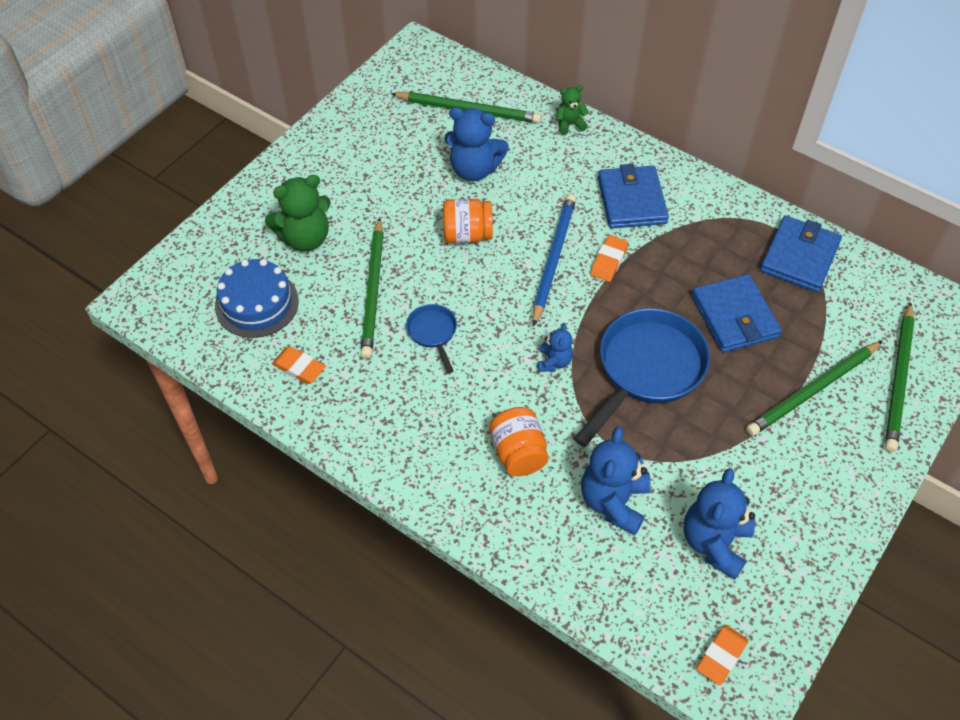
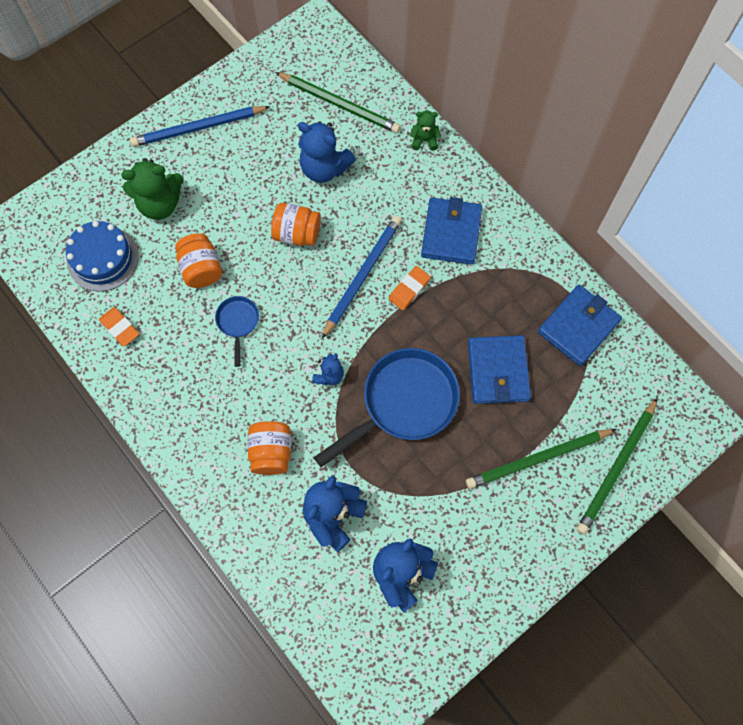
camera: 15 degrees right, 15 degrees up
(324, 160) = (199, 128): none -> blue pencil
(373, 290) = (201, 269): green pencil -> orange jar
(721, 656) = (370, 671): orange eraser -> none

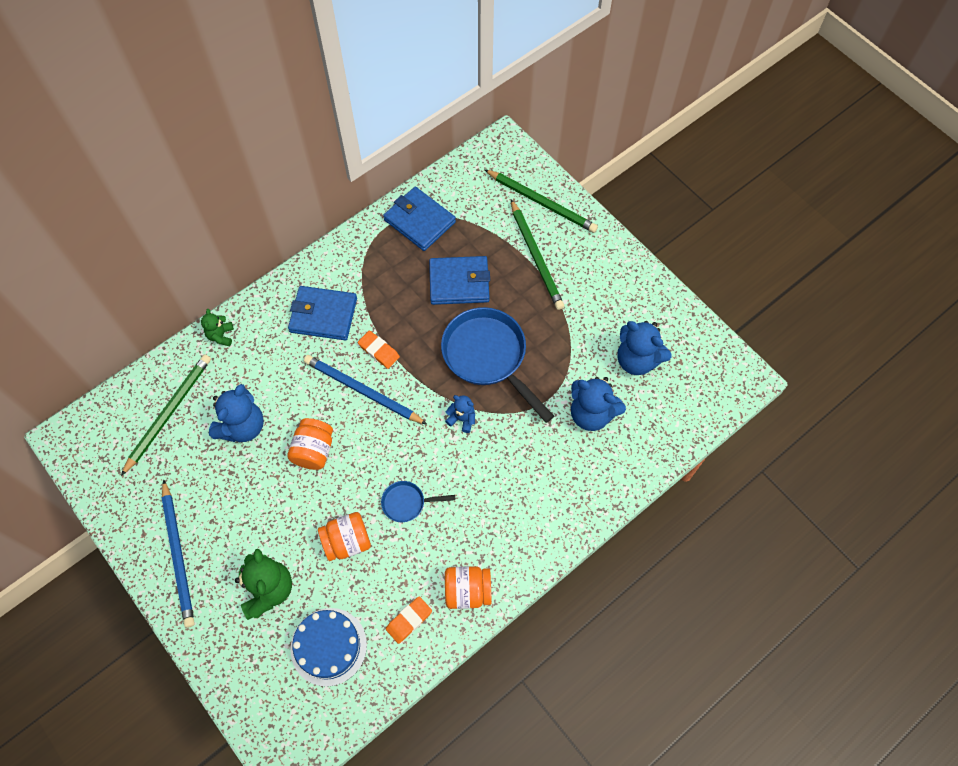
camera: 90 degrees left, 5 degrees down
(271, 452) = (536, 467): orange jar -> orange jar (467, 591)

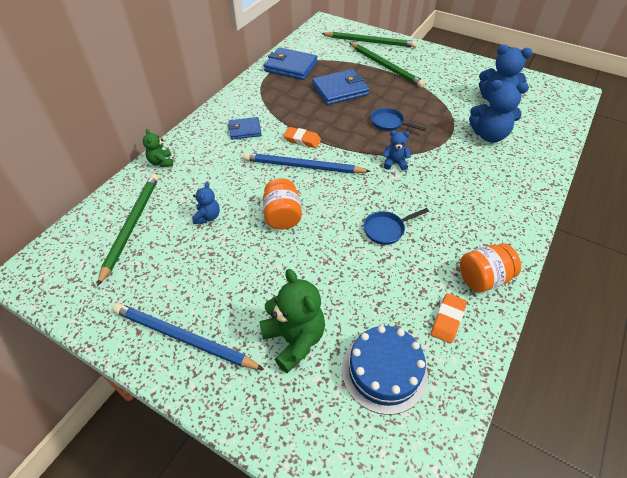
camera: 20 degrees left, 15 degrees down
(178, 554) = (184, 338): blue pencil -> blue pencil turned 150 degrees clockwise
(242, 426) = (207, 217): blue teddy bear -> blue teddy bear, size x0.54
(323, 315) = (245, 130): blue wallet -> blue wallet, size x0.60
(347, 541) = (350, 274): orange jar -> none
(488, 357) = (389, 123): blue pan -> blue pan, size x0.48

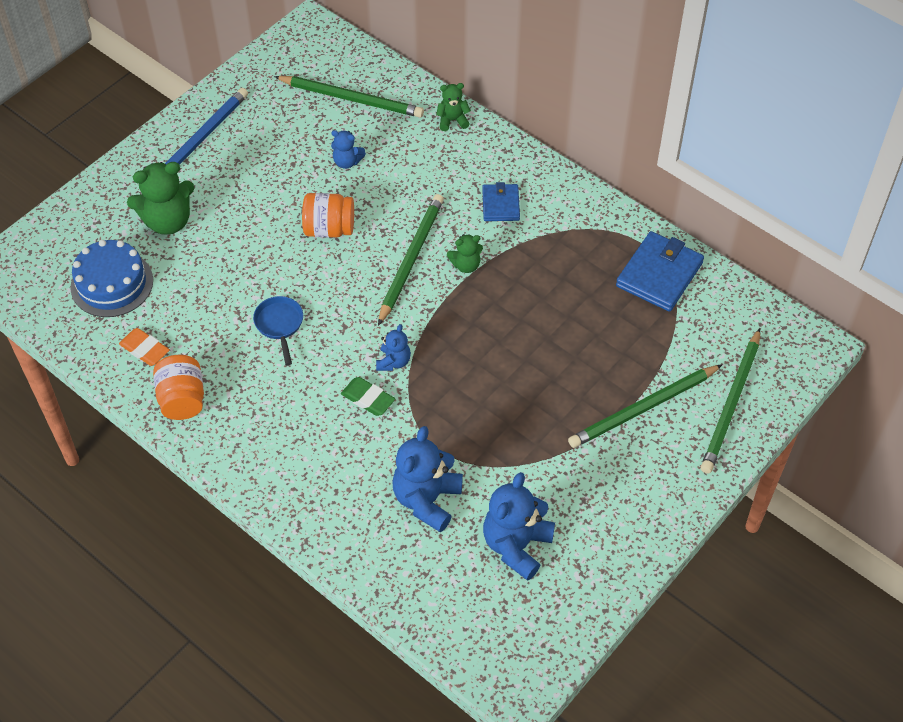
camera: 100 degrees right, 5 degrees up
(302, 140) = (466, 265): orange eraser -> green teddy bear
(303, 166) = (410, 260): blue pencil -> green pencil
(340, 90) = (581, 330): blue wallet -> none
(389, 123) = (483, 376): blue pan -> none
(430, 171) = (368, 399): none -> green eraser

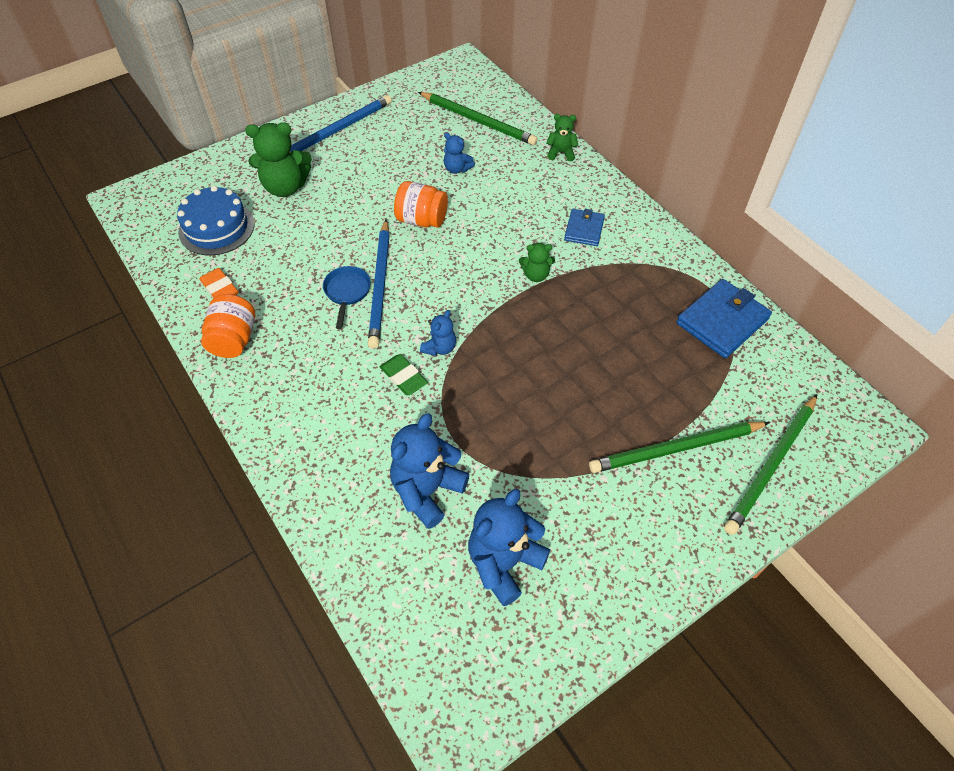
camera: 15 degrees right, 0 degrees up
(311, 309) = (380, 285): none -> blue pencil
(410, 260) = (486, 260): green pencil -> none

